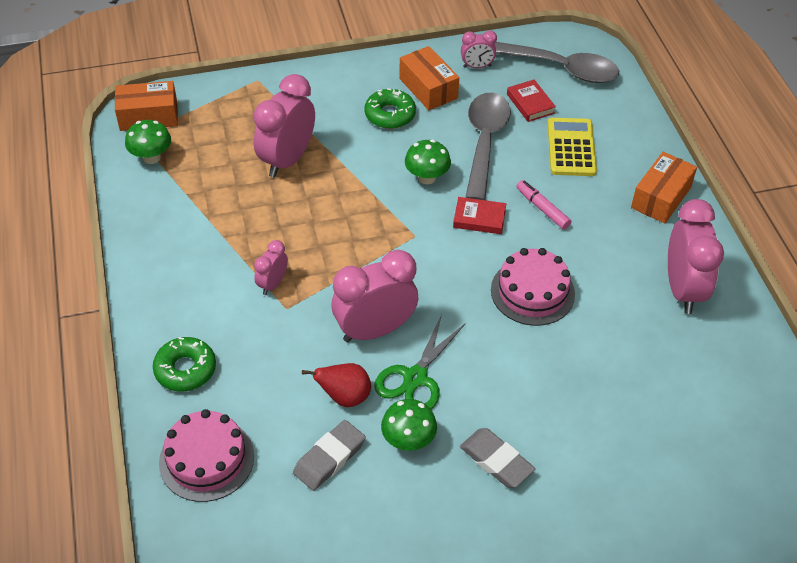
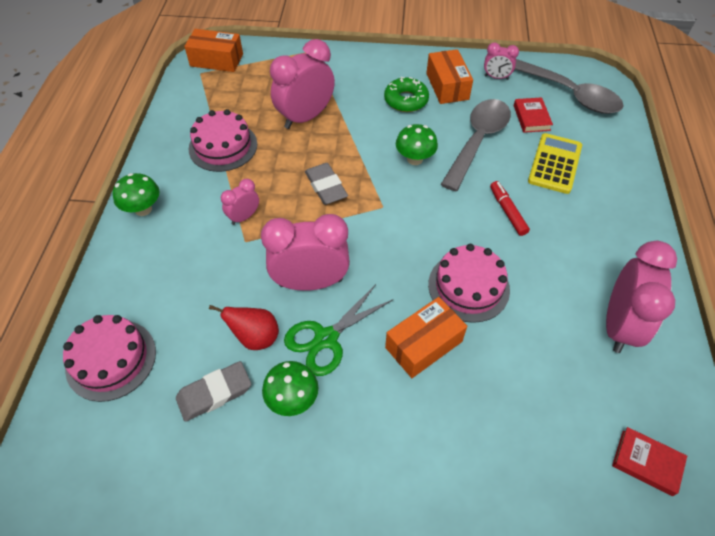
camera: 20 degrees right, 5 degrees up
(151, 157) = (202, 91): green mushroom -> green mushroom (143, 209)
(185, 369) = (137, 271): green donut -> none
(209, 214) = (223, 146): none -> pink cake
(479, 218) = (446, 206): red book -> red book (646, 462)
(496, 461) = (366, 448): grey eraser -> grey eraser (326, 187)
(542, 209) = (507, 211): pink marker -> red marker
(661, 197) = (625, 229): orange box -> orange box (423, 344)

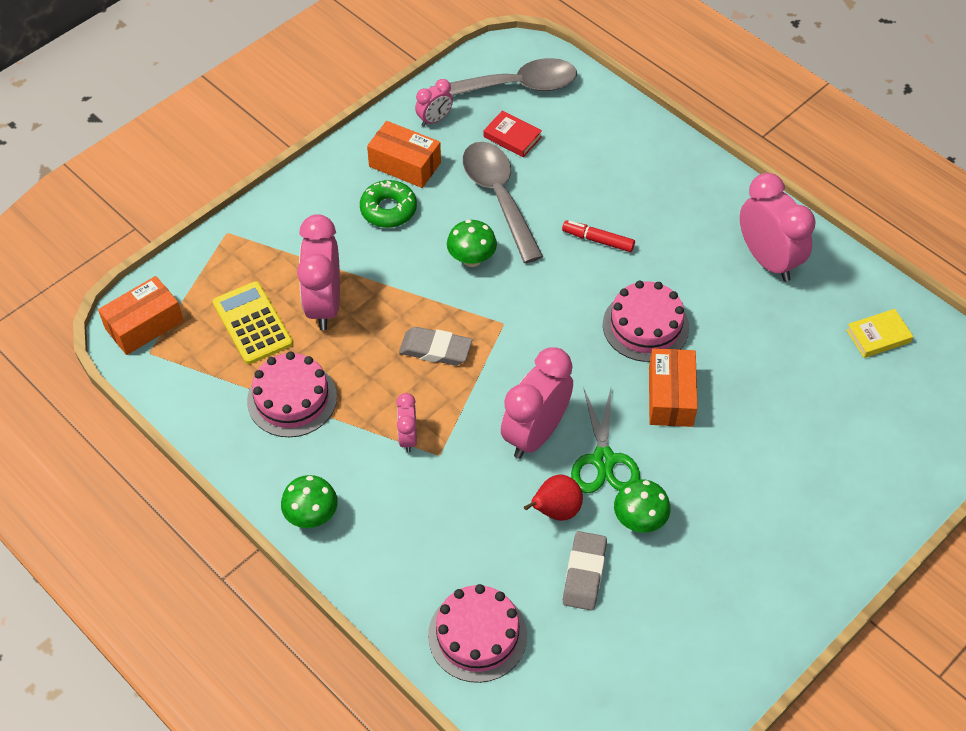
camera: 50 degrees left, 0 degrees up
(554, 164) = (580, 166): yellow calculator -> yellow calculator (252, 323)
(646, 462) = (878, 336): red book -> yellow book

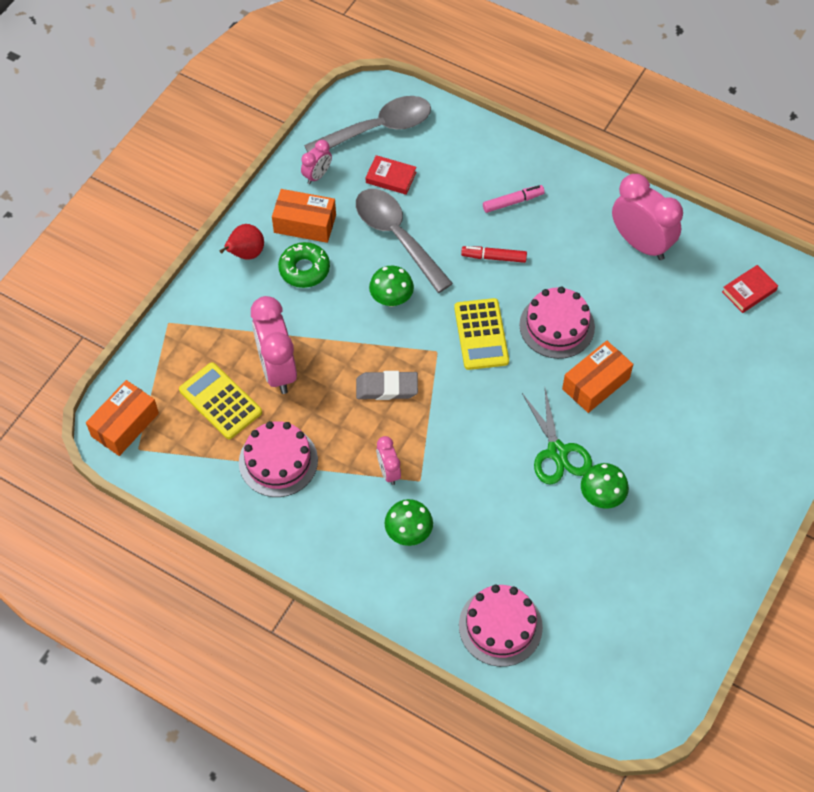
camera: 15 degrees left, 5 degrees up
(312, 516) = (330, 560): green mushroom -> green mushroom (408, 533)
(535, 433) = (494, 442): pink clock -> none
(555, 510) = (531, 505): red pear -> red pear (245, 254)
(558, 316) = (481, 334): none -> yellow calculator
(584, 573) = (570, 552): grey eraser -> none
(637, 188) = (513, 202): none -> pink marker
(670, 396) = (595, 384): orange box -> orange box turned 60 degrees clockwise
(878, 336) = (749, 291): yellow book -> red book

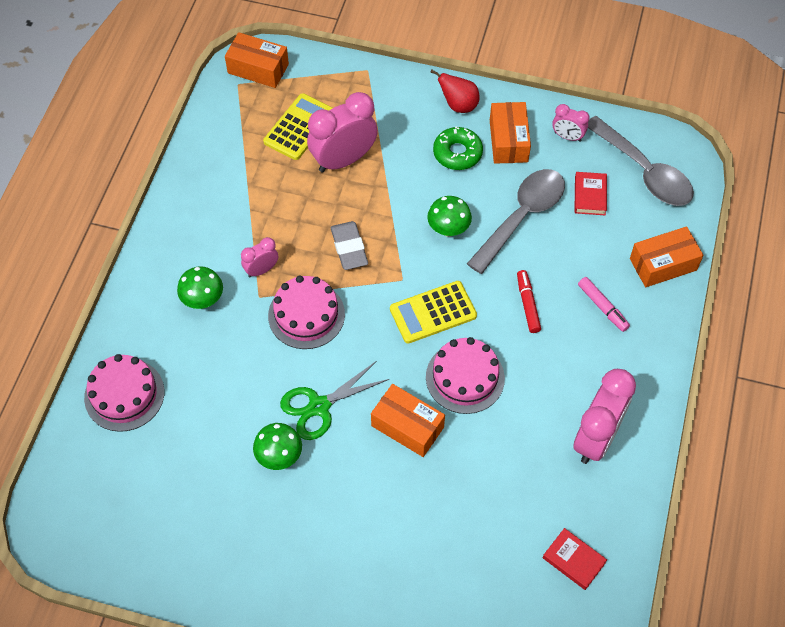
camera: 75 degrees right, 0 degrees up
(278, 461) = (251, 184): pink cake -> pink cake (306, 315)
(481, 145) = (663, 264): none -> orange box

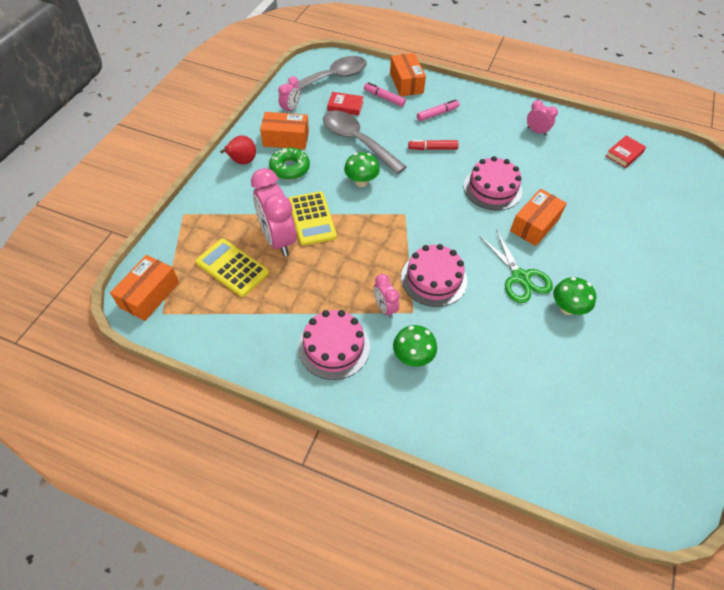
camera: 85 degrees left, 5 degrees down
(124, 394) = (515, 430): pink cake -> pink cake (334, 347)
(349, 248) = (370, 244): grey eraser -> none
(433, 313) = (436, 199): yellow calculator -> yellow calculator (312, 218)
(596, 438) = (536, 131): pink clock -> pink clock, size x0.51
(620, 239) = (384, 98): none -> pink marker

